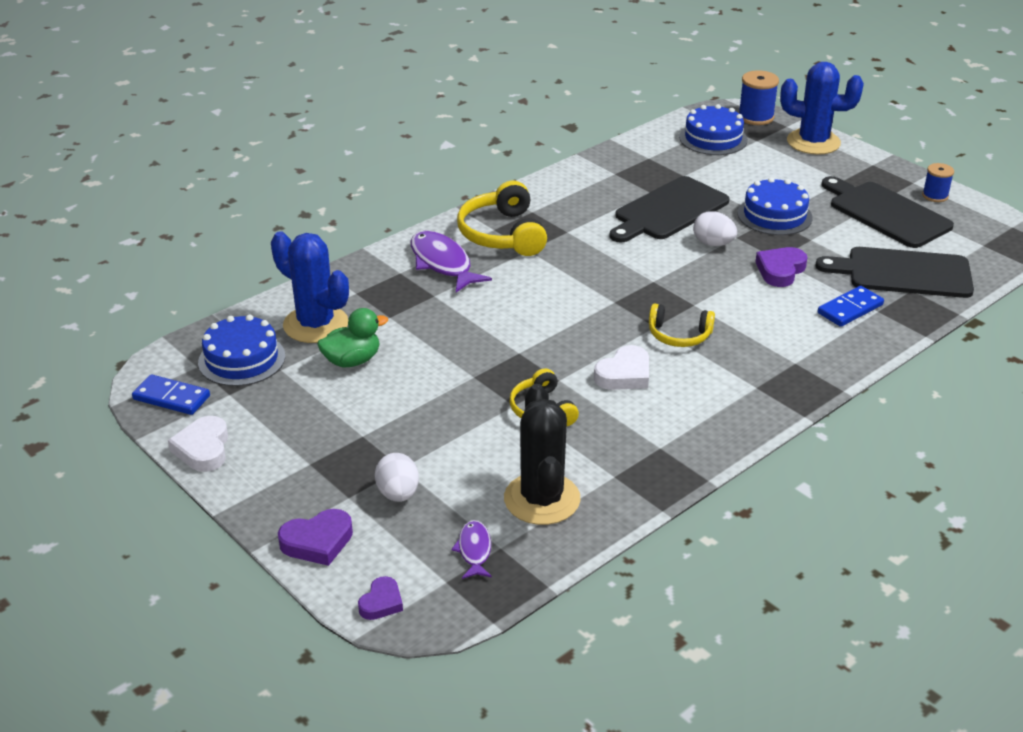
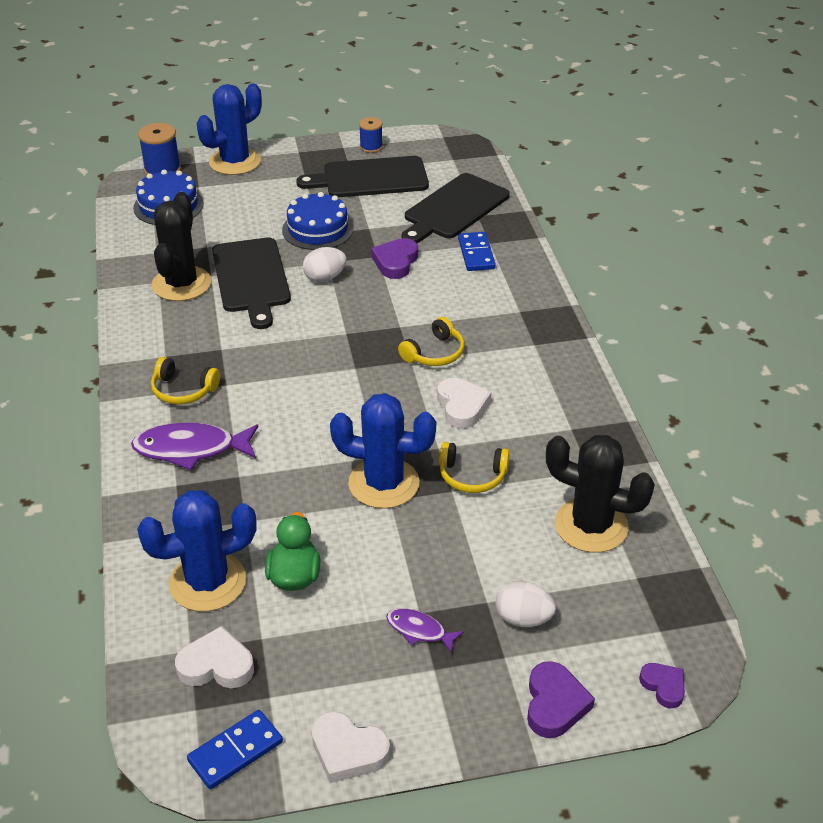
camera: 60 degrees left, 5 degrees up
(242, 359) = (216, 665): blue cake -> white heart
(474, 550) = (630, 596): purple fish -> purple fish (419, 630)
(489, 366) = (384, 483): none -> blue cactus
(502, 234) = (183, 390): yellow headphones -> yellow headphones, size x0.61
(623, 184) = (181, 284): none -> black cactus
(780, 270) = (395, 262): purple heart -> purple heart turned 45 degrees clockwise

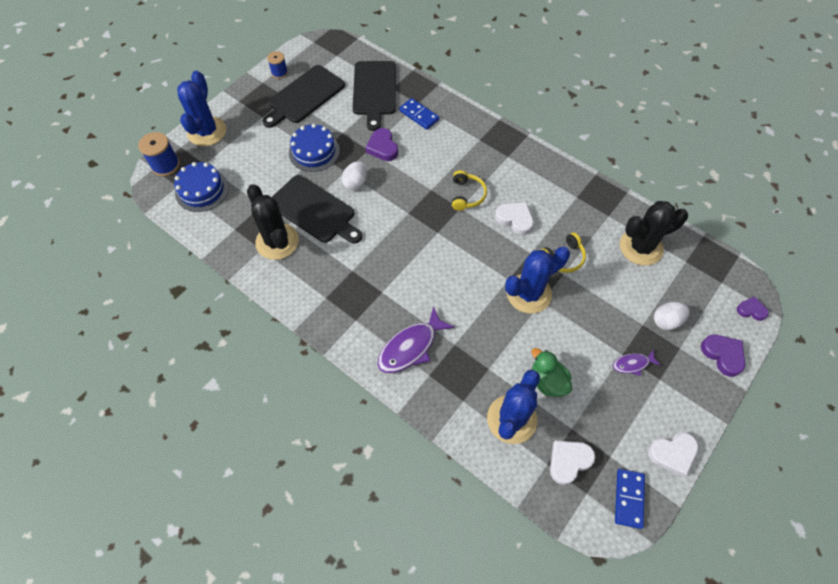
camera: 40 degrees left, 20 degrees up
(183, 390) = (362, 312): yellow headphones -> none

